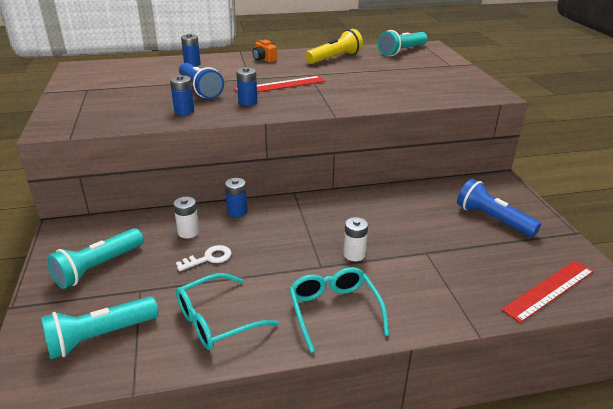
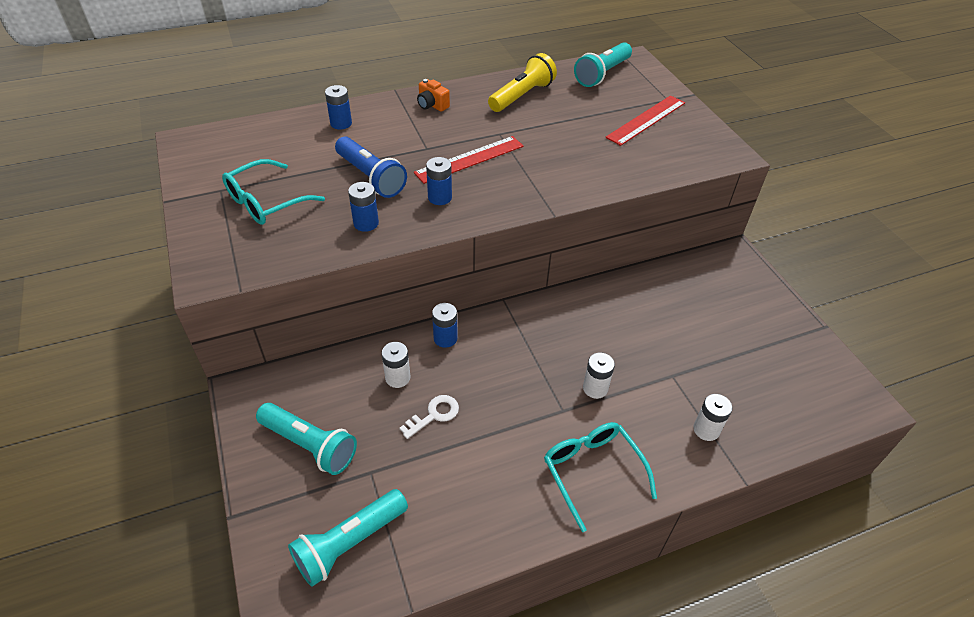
camera: 10 degrees left, 15 degrees up
(98, 267) = (309, 445): turquoise flashlight -> turquoise flashlight turned 90 degrees counterclockwise
(216, 320) = (470, 503): turquoise glasses -> turquoise glasses (266, 202)
(449, 292) = (706, 430): none -> white battery
(492, 219) = (734, 317): blue flashlight -> none
(549, 290) = (806, 412): red ruler -> red ruler (646, 120)

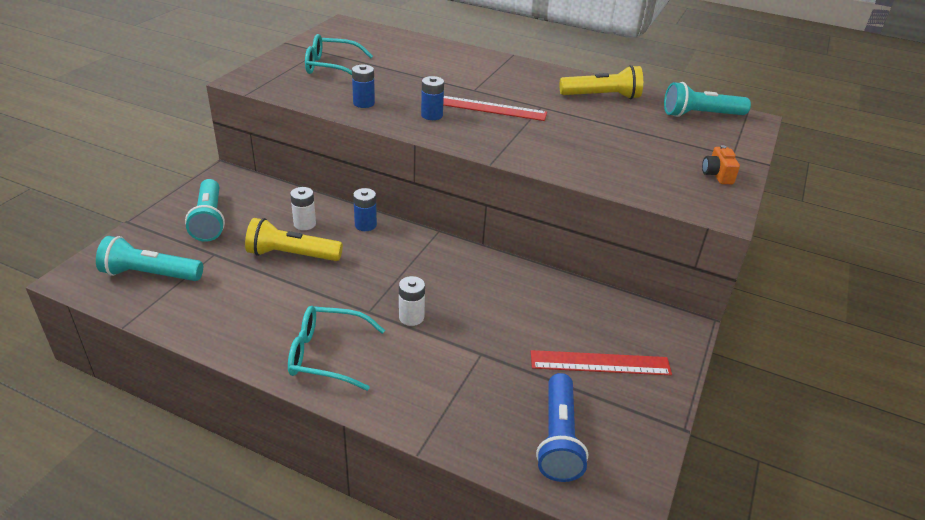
camera: 45 degrees right, 10 degrees down
(341, 123) = (444, 54): blue battery -> none
(370, 177) = (410, 85): blue flashlight -> blue flashlight (558, 438)
(432, 105) = (522, 72): orange camera -> orange camera (717, 175)
(434, 414) = (292, 255): white key -> yellow flashlight
(592, 471) = (327, 355): turquoise glasses -> turquoise glasses turned 105 degrees counterclockwise
(646, 120) = (683, 156): red ruler -> red ruler (600, 363)
(706, 430) = (447, 401): white battery -> none

